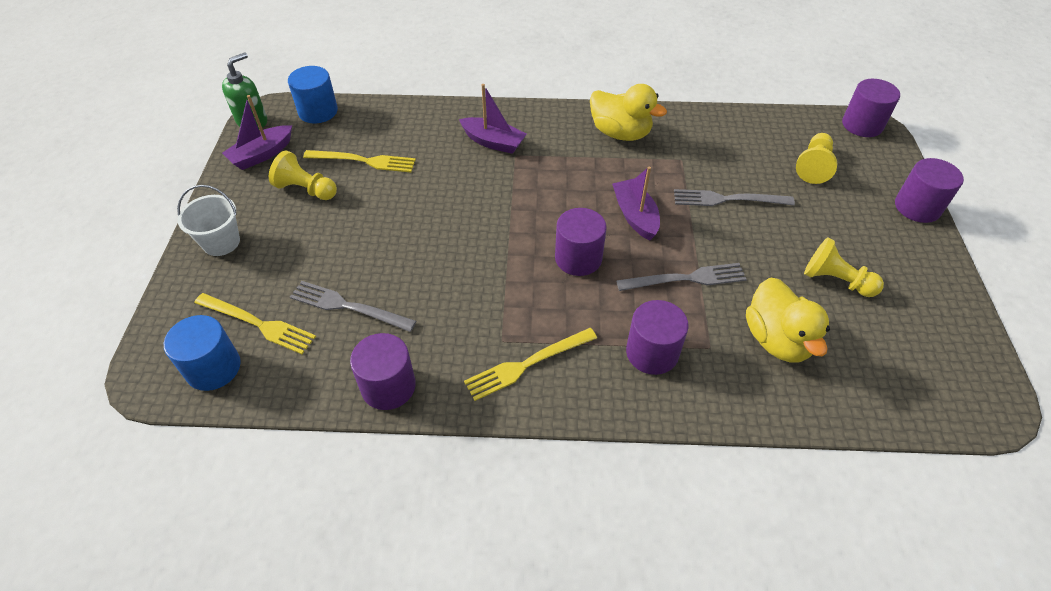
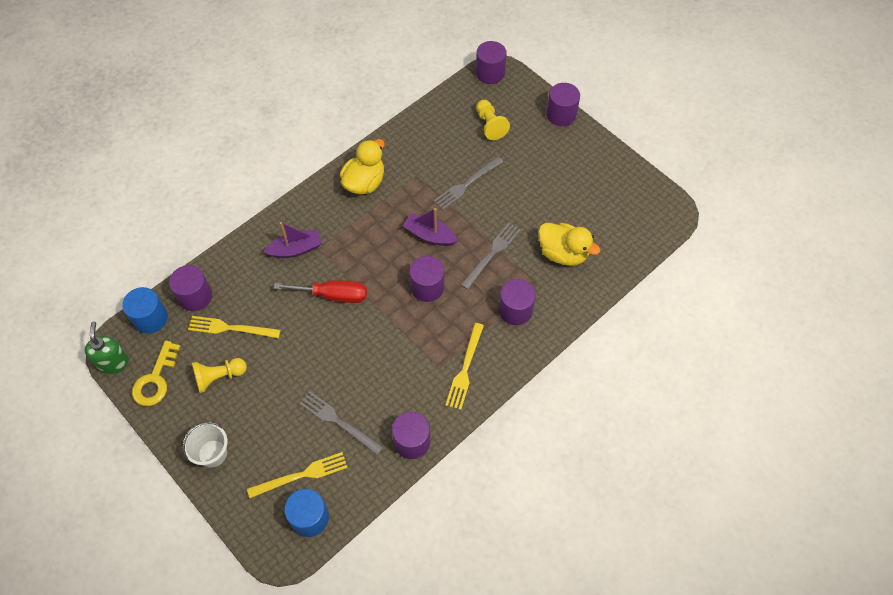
camera: 45 degrees left, 10 degrees up
(261, 155) = (155, 379): purple boat -> yellow key
(348, 306) = (338, 421): grey fork -> grey fork turned 60 degrees clockwise
(364, 161) = (230, 328): yellow fork -> yellow fork turned 135 degrees counterclockwise
(369, 120) = (195, 296): none -> purple cylinder
(480, 199) = (333, 295): none -> red screwdriver
(620, 133) = (364, 182): yellow duck -> yellow duck turned 45 degrees counterclockwise
(835, 280) = (560, 195): yellow pawn -> none

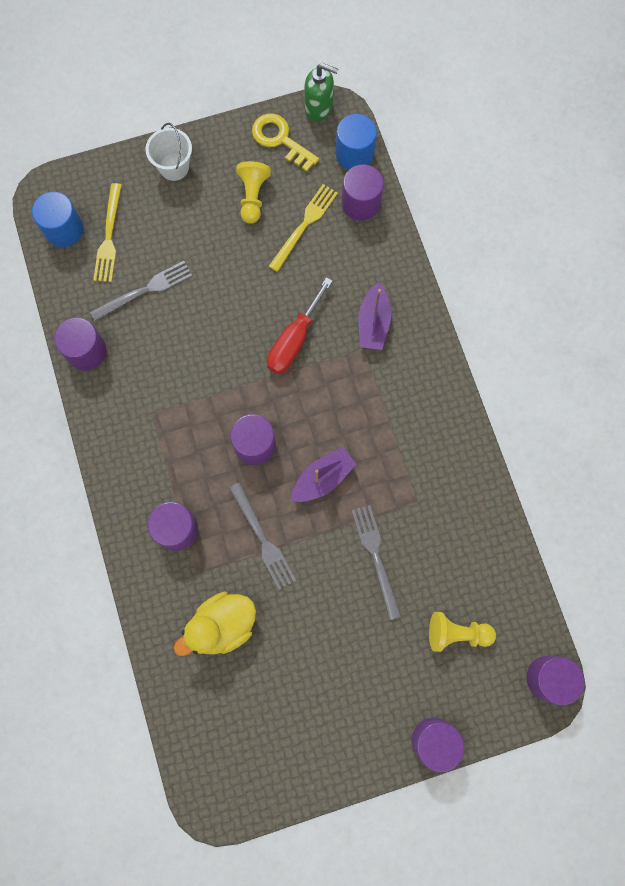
camera: 115 degrees right, 15 degrees up
(364, 182) = (433, 435): yellow duck -> none
(465, 369) = (136, 440): yellow fork -> none

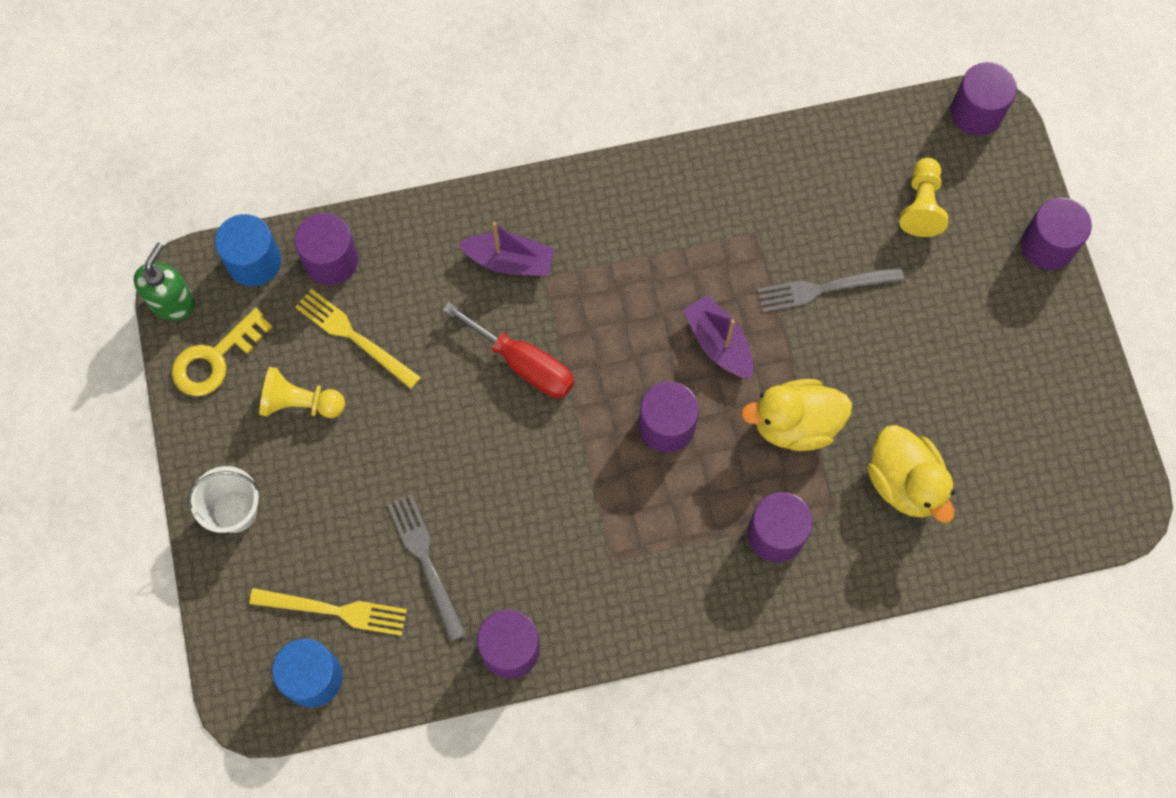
camera: 85 degrees left, 5 degrees down
(263, 539) = (795, 424): grey fork -> yellow duck

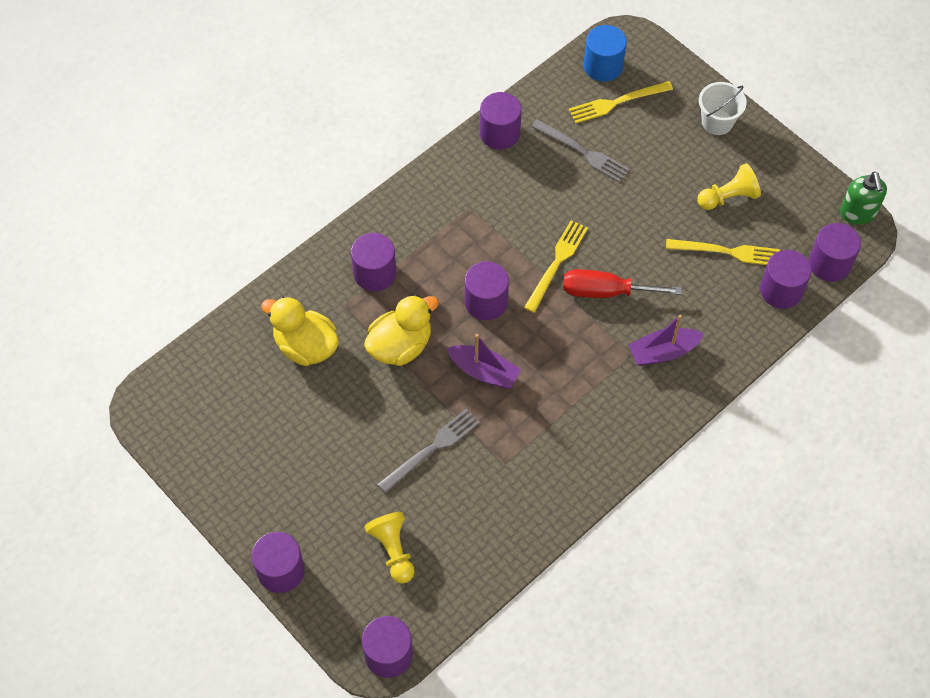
camera: 150 degrees right, 10 degrees down
(215, 359) = (802, 195): yellow key -> none
(254, 261) = (829, 263): blue cylinder -> purple cylinder
(555, 429) = (557, 263): none -> yellow fork

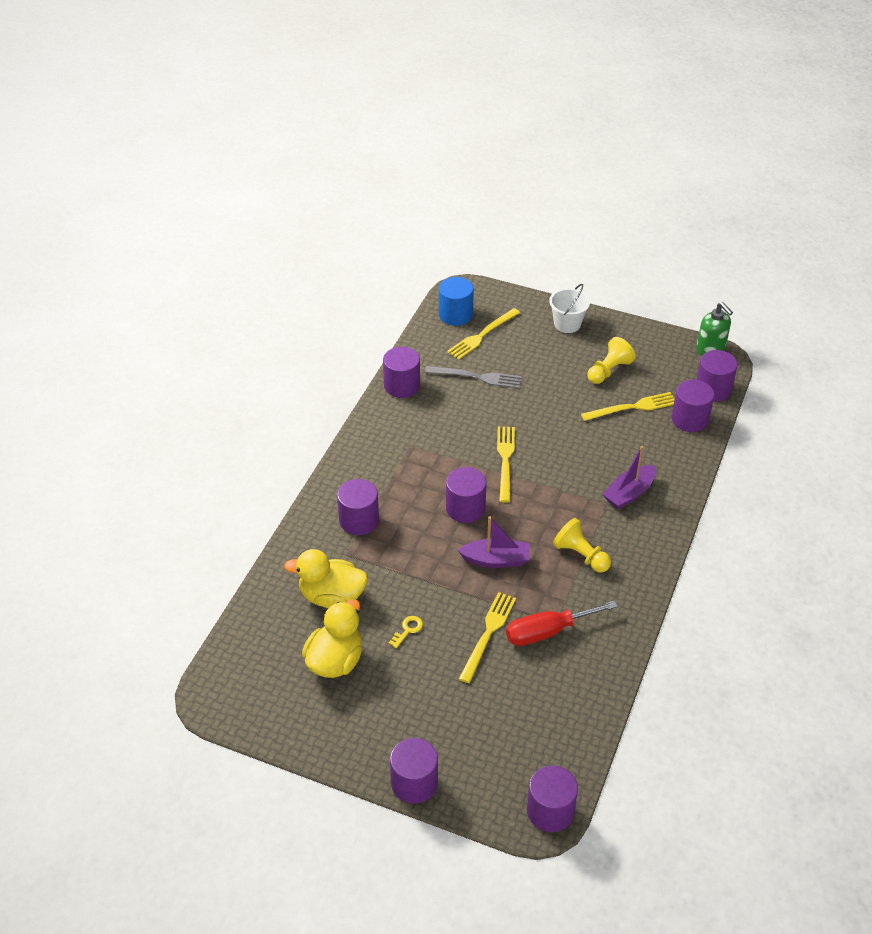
camera: 25 degrees left, 15 degrees down
(358, 412) = (408, 630): none -> yellow key
(393, 550) = (503, 726): yellow pawn -> yellow pawn (581, 555)
(400, 346) = (414, 566): yellow duck -> yellow duck (335, 661)
(432, 449) = (488, 634): grey fork -> yellow fork
(605, 292) = (557, 467): red screwdriver -> red screwdriver (547, 632)

